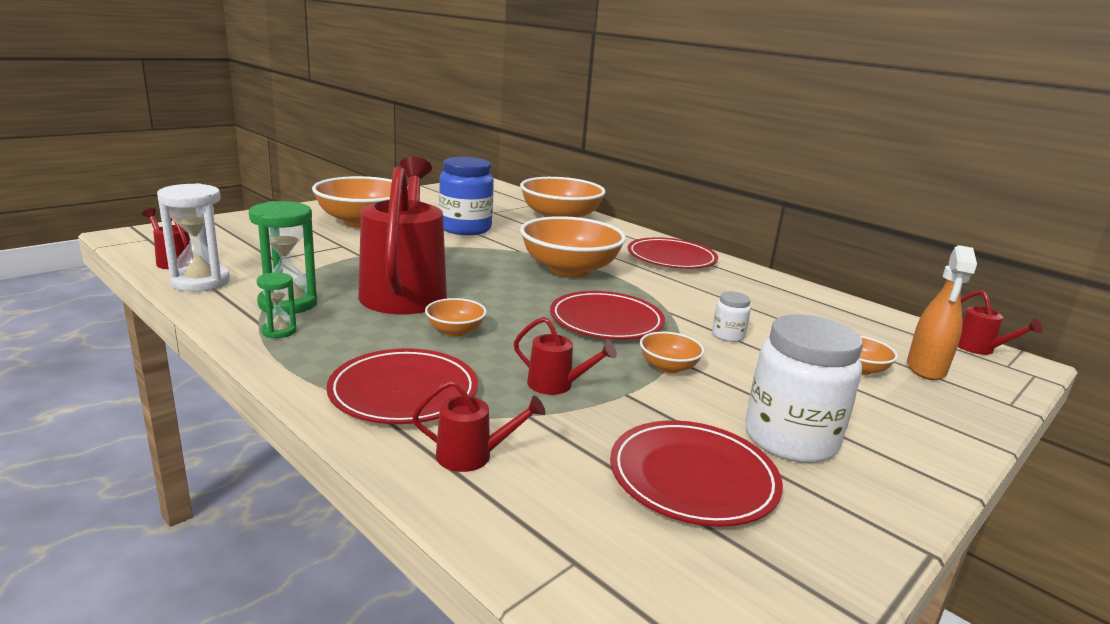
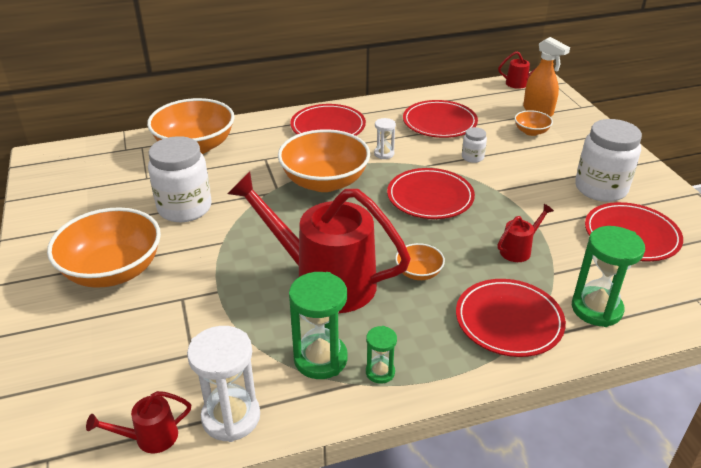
camera: 60 degrees left, 15 degrees up
(465, 228) = (184, 208): blue jar -> white jar
(472, 456) = (596, 309): red watering can -> green hourglass
(660, 288) = (384, 154): none -> white hourglass
(668, 367) = (508, 197): orange bowl -> none
(775, 308) = (439, 122): none -> red plate

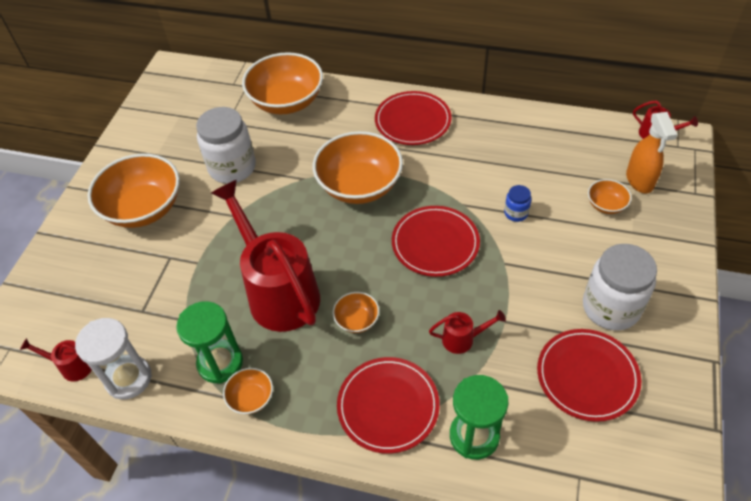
camera: 35 degrees right, 15 degrees up
(380, 372) = (251, 398): green hourglass -> orange bowl
(384, 154) = (436, 174): white hourglass -> none
(439, 122) = (521, 156): red plate -> none
(472, 157) = (516, 213): white jar -> blue jar

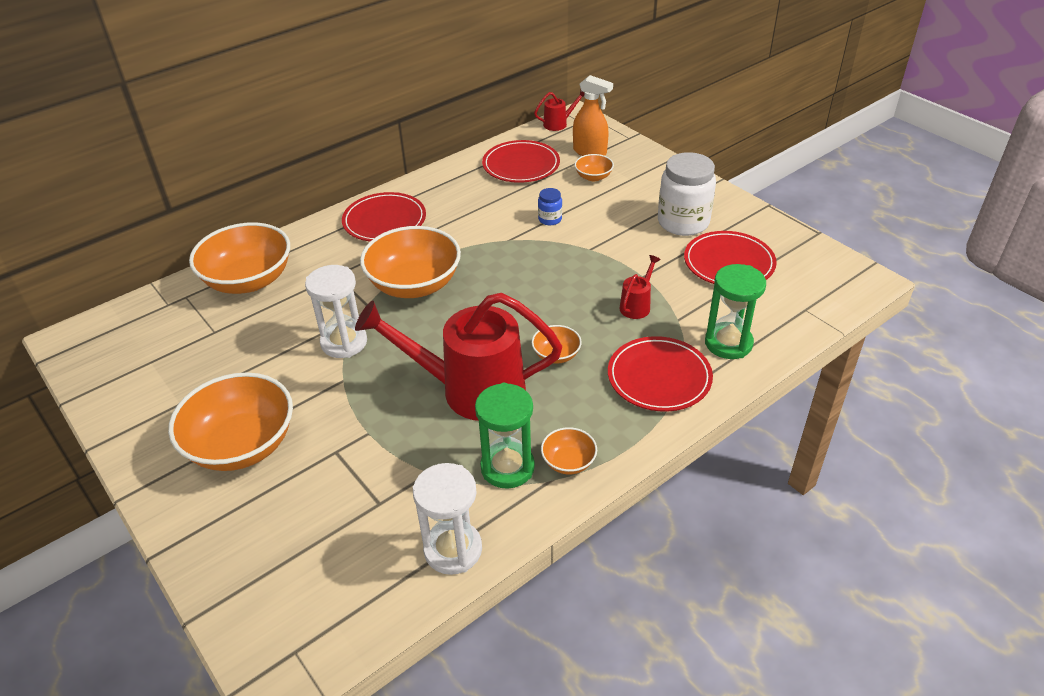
camera: 55 degrees left, 10 degrees down
(72, 366) = (385, 596): red watering can -> none
(232, 167) = (279, 354): white jar -> none
(269, 191) = (344, 342): none -> white hourglass
(435, 243) = (529, 273): red plate -> red plate (521, 165)

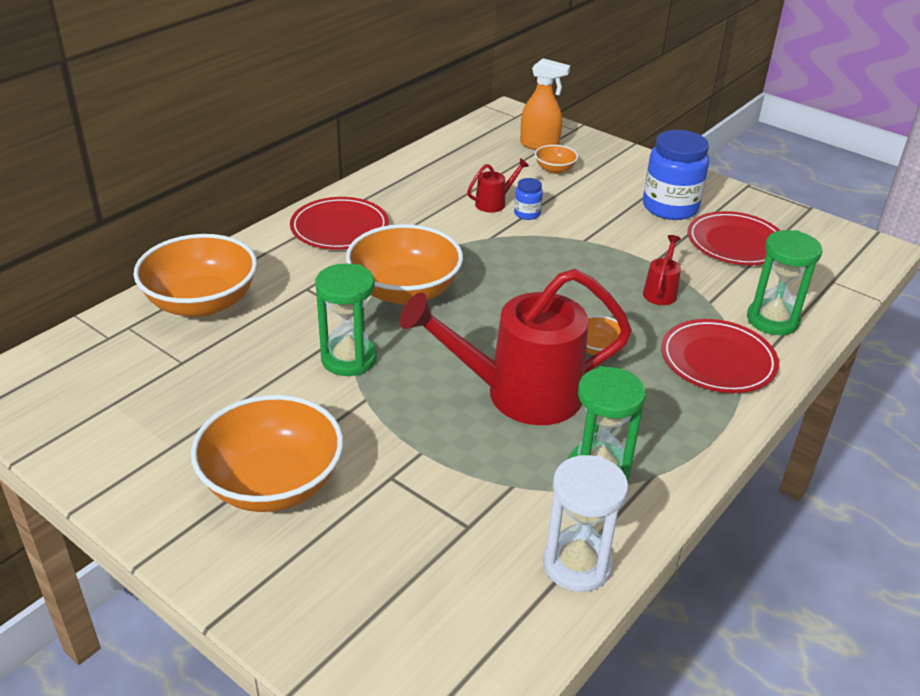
camera: 15 degrees left, 5 degrees down
(344, 342) = (349, 359): white hourglass -> green hourglass
(521, 165) = (470, 162): red plate -> none
(558, 124) = (492, 119): red watering can -> red watering can (494, 203)
(568, 462) = (662, 456): orange bowl -> none
(683, 222) = (670, 207): white jar -> blue jar

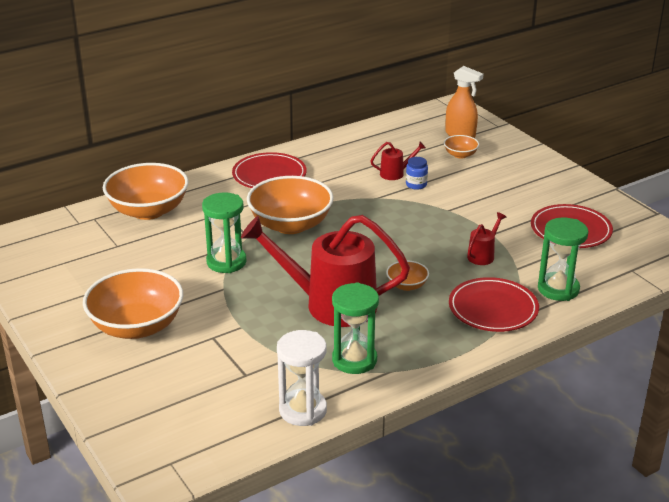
camera: 20 degrees right, 5 degrees down
(670, 207) = (535, 196): blue jar -> none

